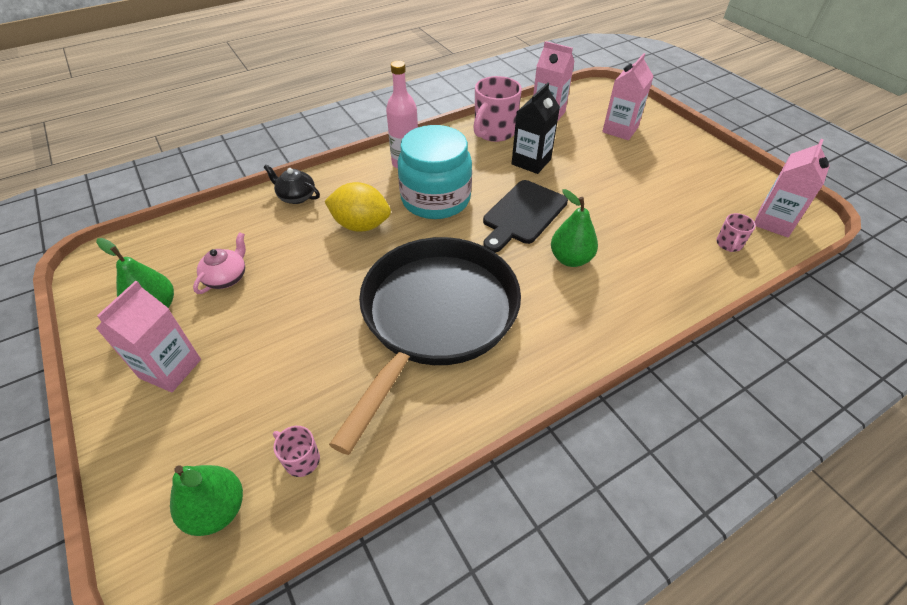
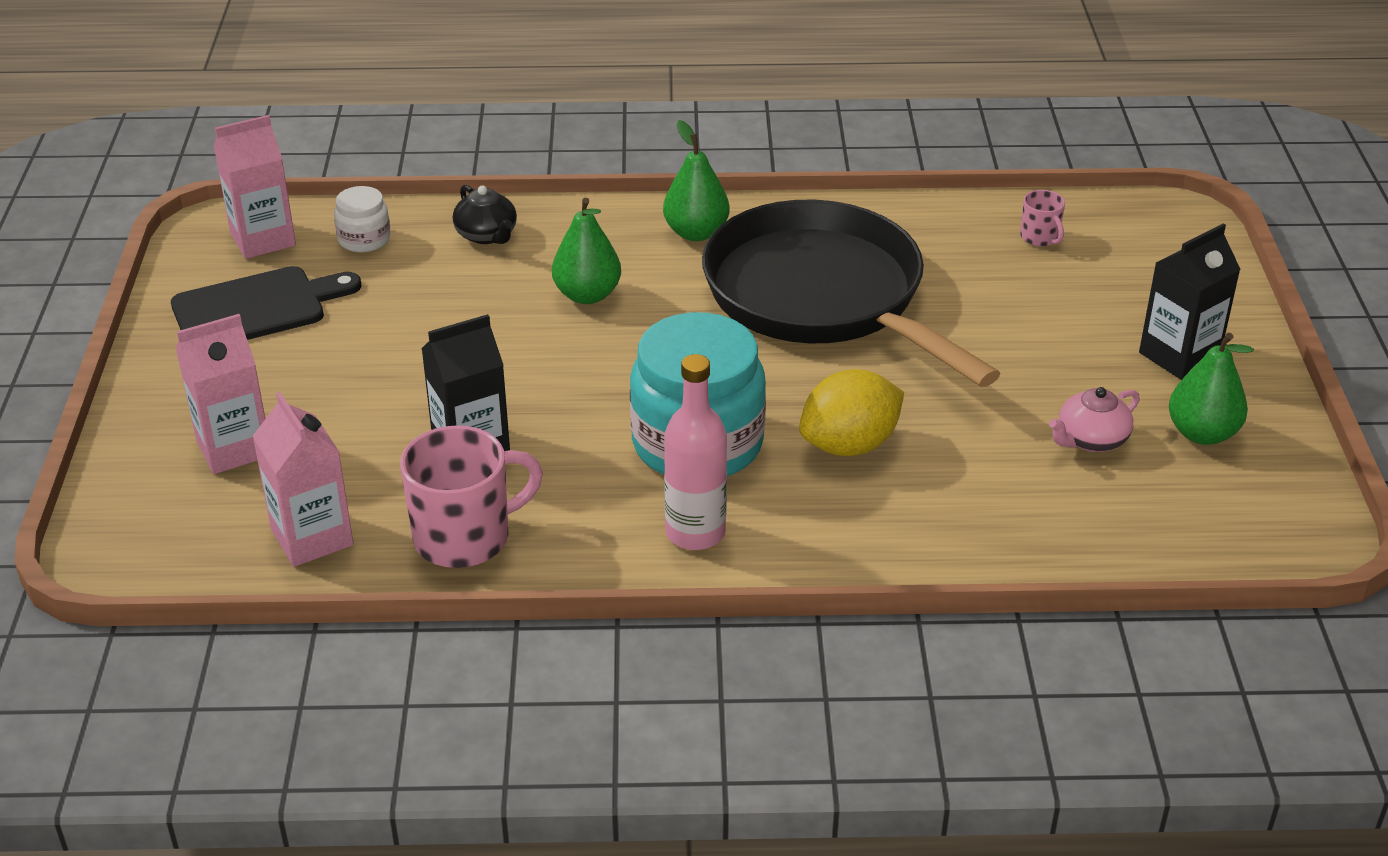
camera: 150 degrees left, 10 degrees down
(170, 369) = (1179, 356): pink carton -> black carton
(217, 510) = (1131, 232): green pear -> green pear (696, 232)
(296, 196) = (937, 539): black teapot -> black teapot (487, 235)
(361, 225) = (849, 445): yellow lemon -> yellow lemon turned 75 degrees counterclockwise
(435, 317) = (822, 297): black pan -> black pan turned 90 degrees clockwise
(523, 214) = (585, 370): black cutting board -> black cutting board (256, 308)
(728, 244) = (364, 239): pink mug -> white jar

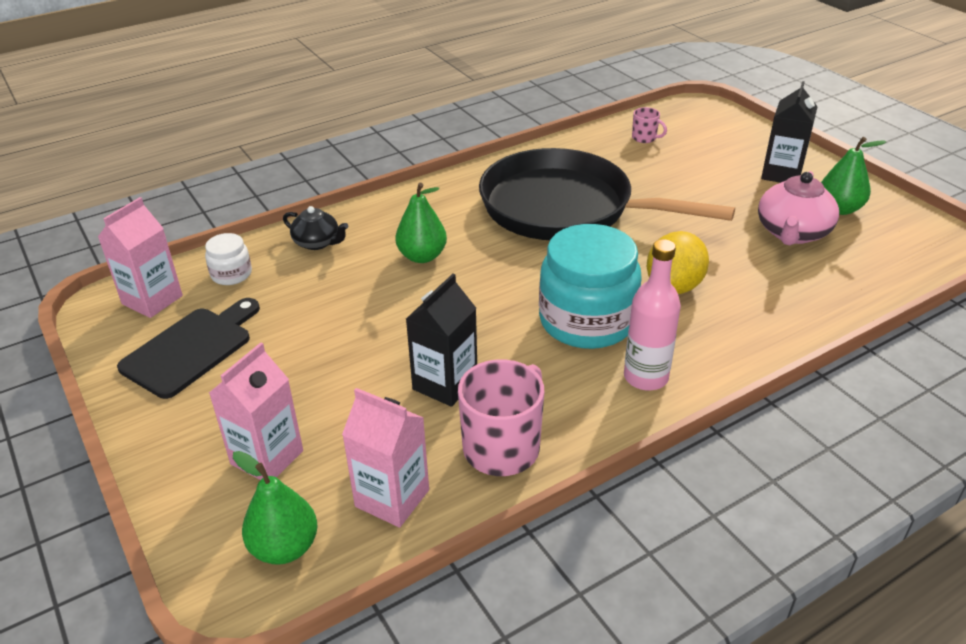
camera: 30 degrees left, 0 degrees up
(696, 232) = (452, 197): green pear -> green pear (285, 547)
(1091, 440) = (792, 233): pink teapot -> pink teapot, size x1.61

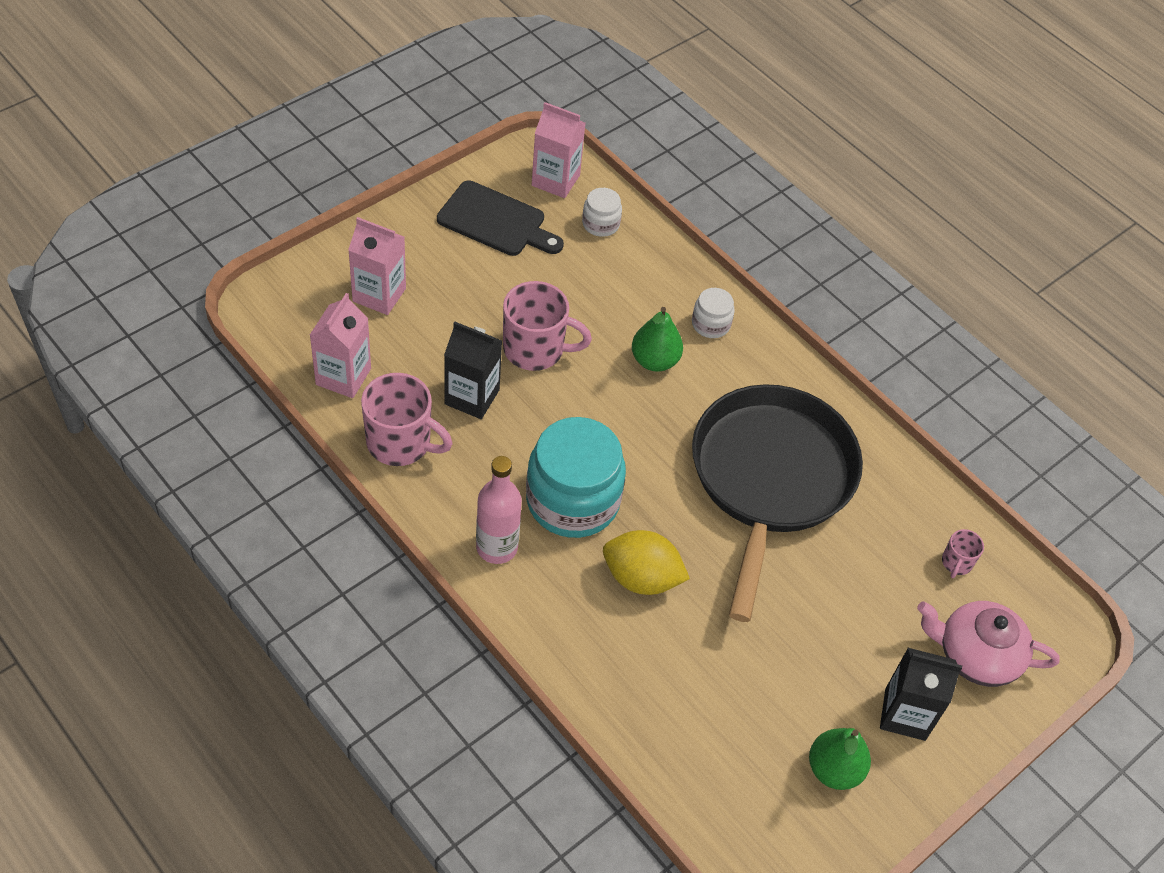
camera: 75 degrees right, 15 degrees up
(285, 547) = (296, 322): green pear -> none
(317, 243) = (661, 276): black teapot -> none
(386, 221) = (710, 324): none -> white jar
(389, 332) = (535, 349): none -> pink mug
(792, 233) = (767, 707): pink teapot -> pink teapot (976, 655)

